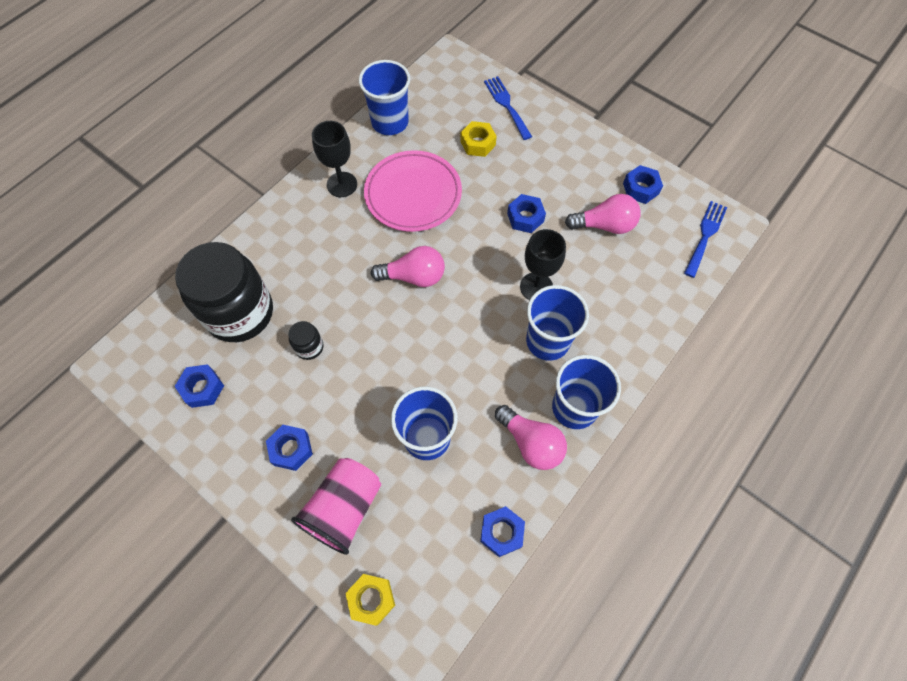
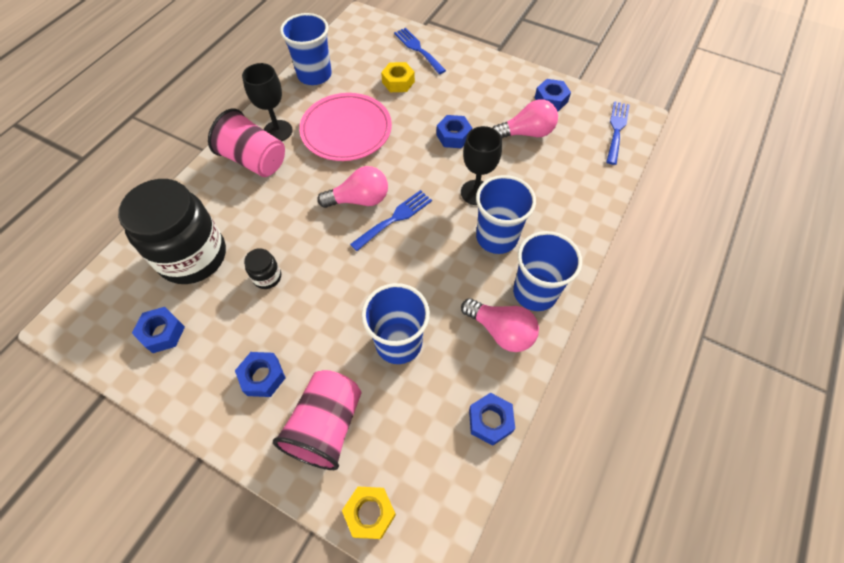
camera: 10 degrees left, 5 degrees down
(314, 215) = (255, 160): none -> pink cup
(446, 303) = (395, 218): none -> blue fork

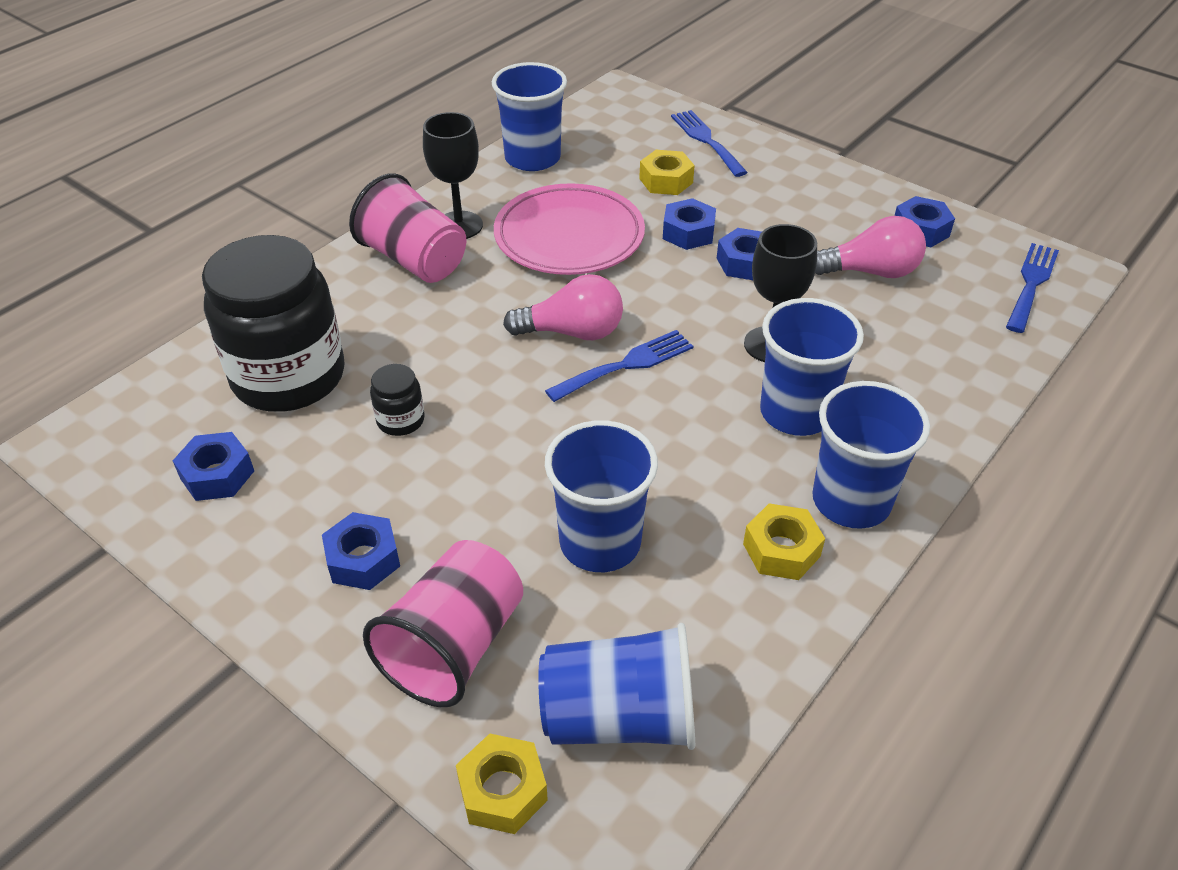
camera: 10 degrees right, 15 degrees down
(427, 454) = (619, 717): none -> blue cup
(490, 421) = (740, 683): blue nut -> blue nut (688, 232)
(501, 331) = (781, 550): pink light bulb -> yellow nut

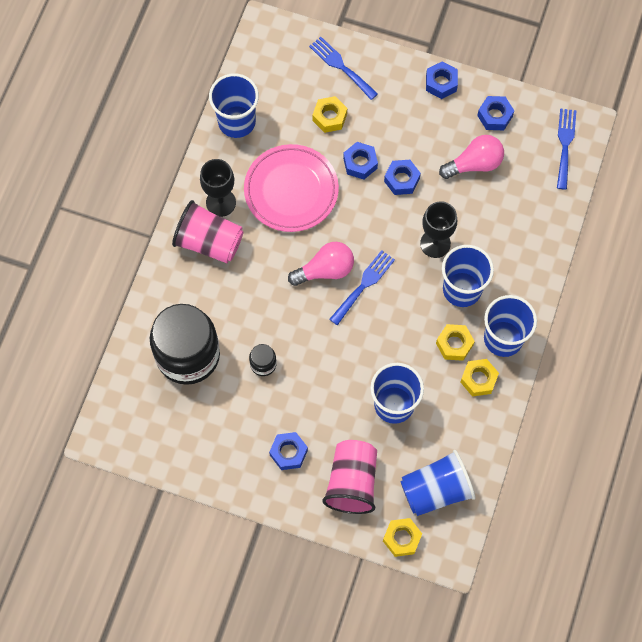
camera: 20 degrees left, 25 degrees up
(217, 475) = (190, 430): blue nut -> blue nut (441, 83)
(753, 484) = (454, 344): none -> yellow nut

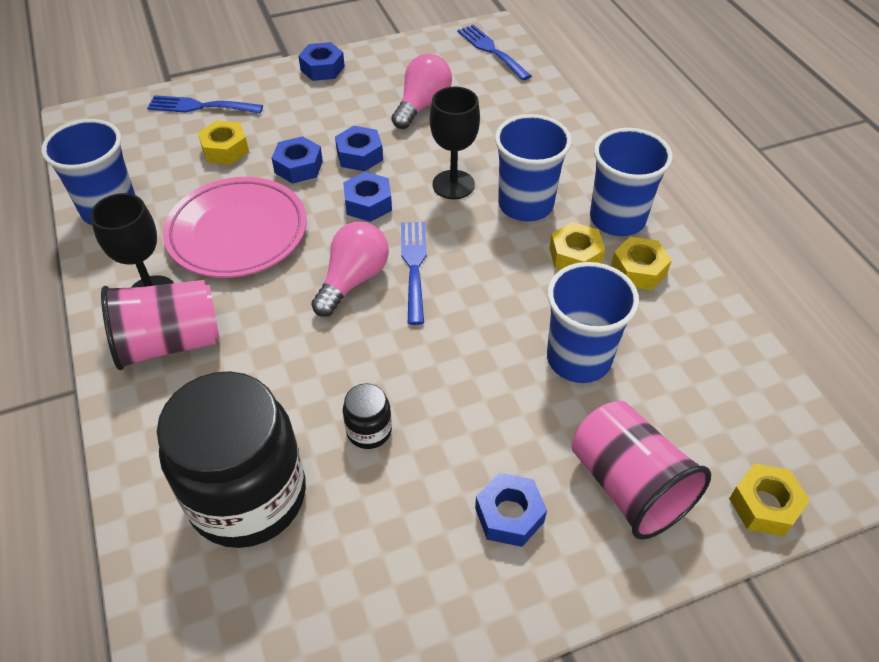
camera: 40 degrees left, 20 degrees down
(436, 490) = (732, 414): blue cup -> none
(495, 116) = (402, 64): blue nut -> blue nut (368, 203)

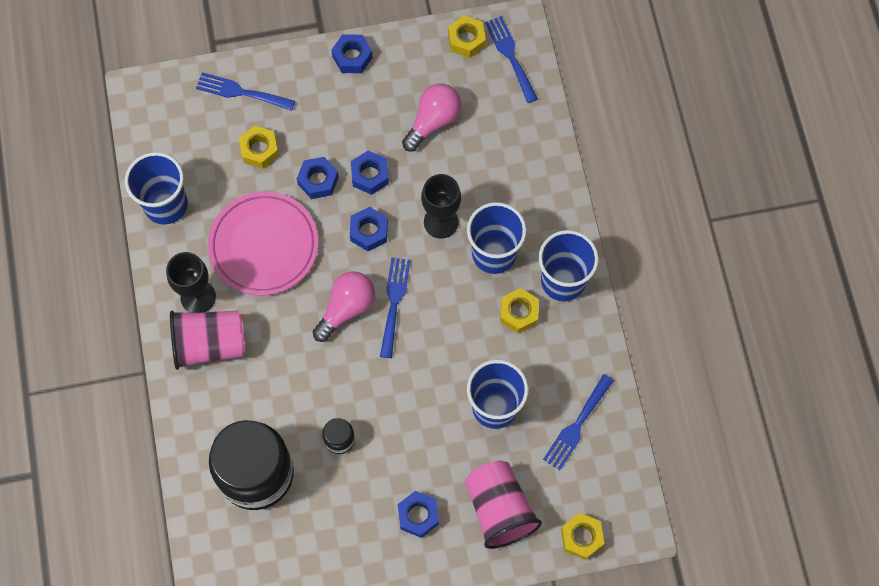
camera: 10 degrees right, 20 degrees up
(638, 270) = (563, 335): yellow nut -> yellow nut (466, 40)
(697, 364) = (577, 425): none -> blue fork

